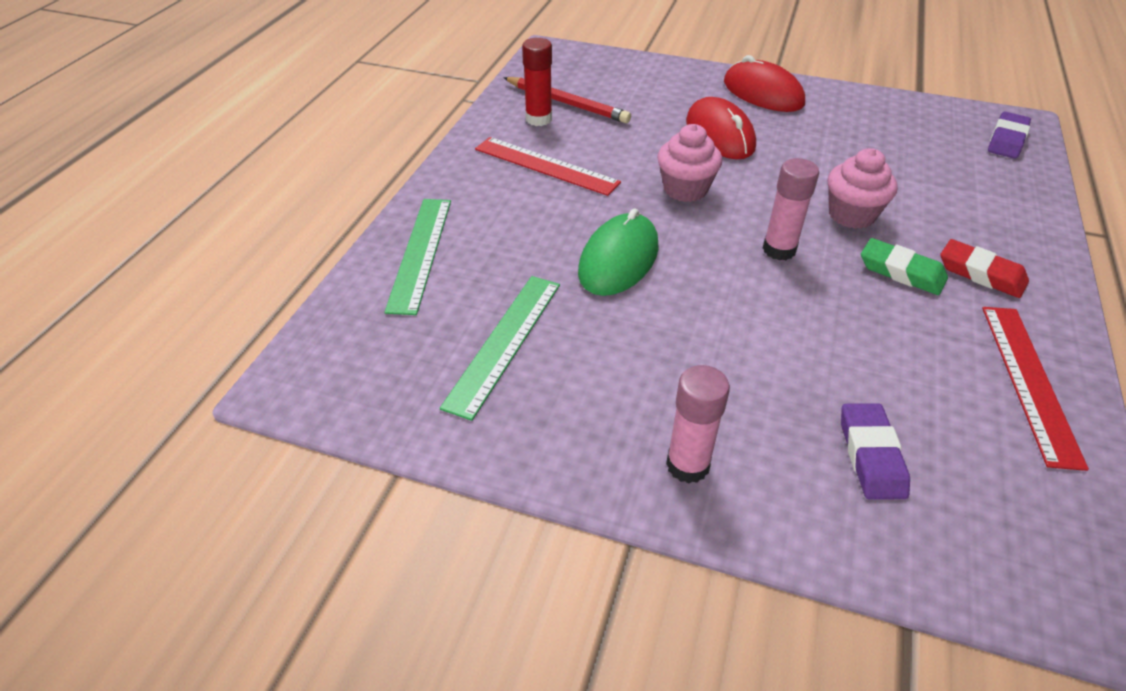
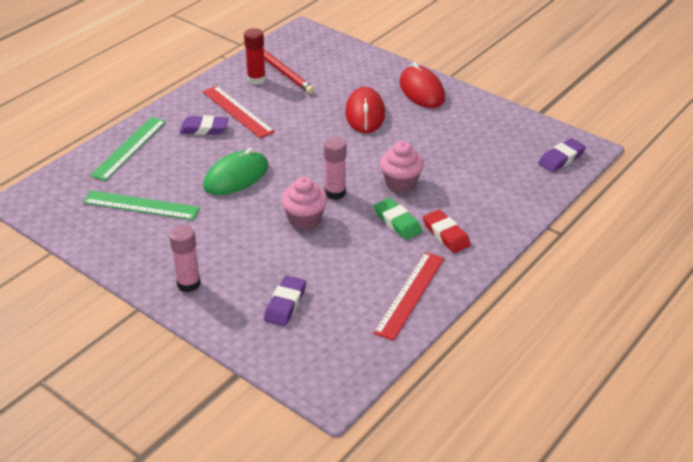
camera: 20 degrees right, 5 degrees down
(504, 342) = (141, 205): green ruler -> green ruler turned 60 degrees clockwise
(516, 200) = (204, 129): none -> purple eraser
(685, 189) = (311, 144): pink cupcake -> pink cupcake (305, 219)

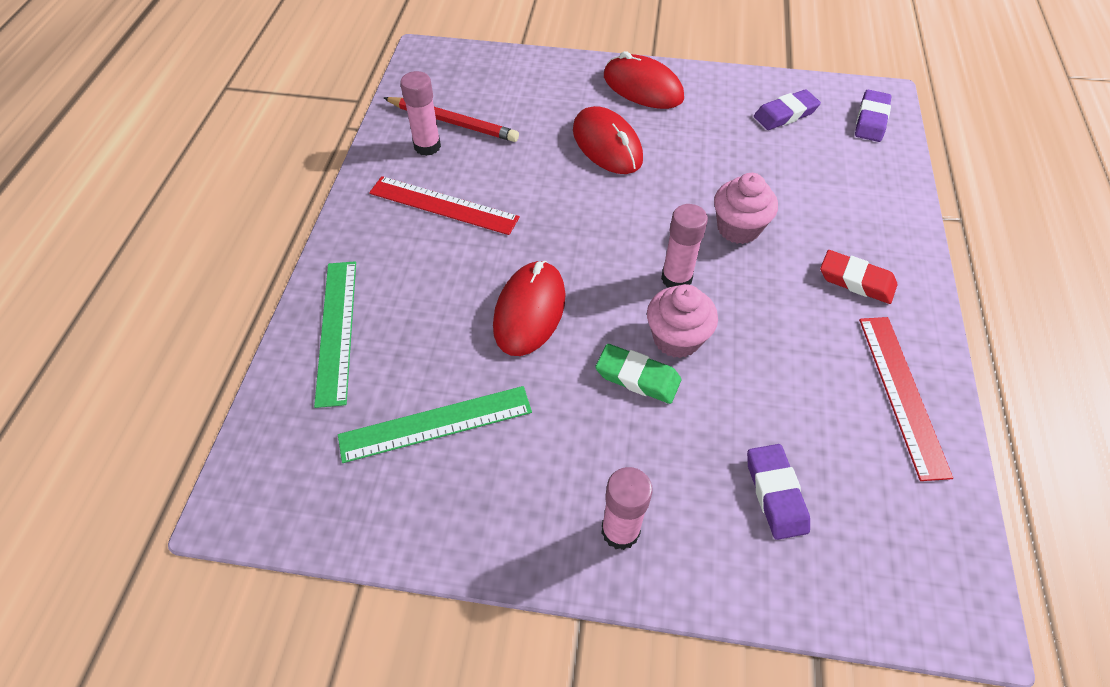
camera: 30 degrees left, 15 degrees up
(204, 129) = (421, 251): purple eraser -> purple eraser (785, 114)
(236, 177) = (529, 311): green mouse -> red mouse
(256, 79) = (427, 146): red glue stick -> pink glue stick
(397, 222) = (787, 288): green eraser -> green eraser (637, 377)

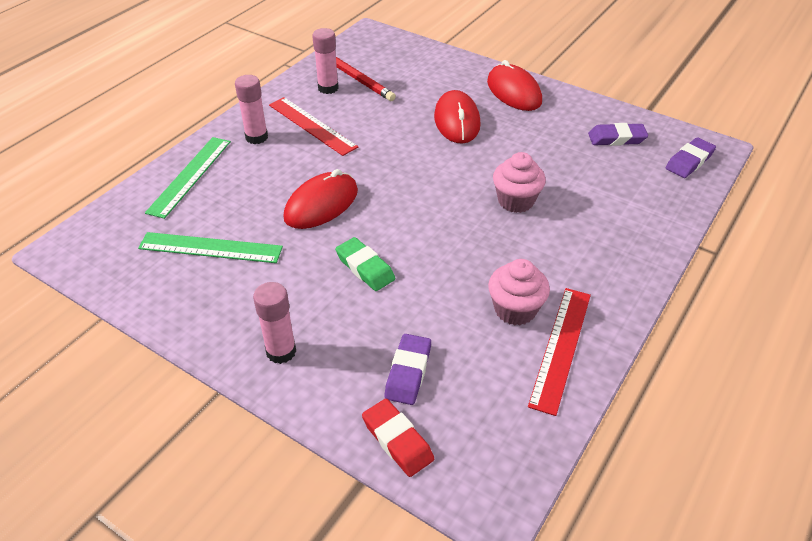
camera: 25 degrees right, 10 degrees down
(676, 278) = (442, 218): pink glue stick -> pink glue stick (256, 137)
(676, 338) = (412, 254): pink cupcake -> pink cupcake (515, 310)
(856, 281) = (584, 263): red eraser -> red eraser (397, 440)

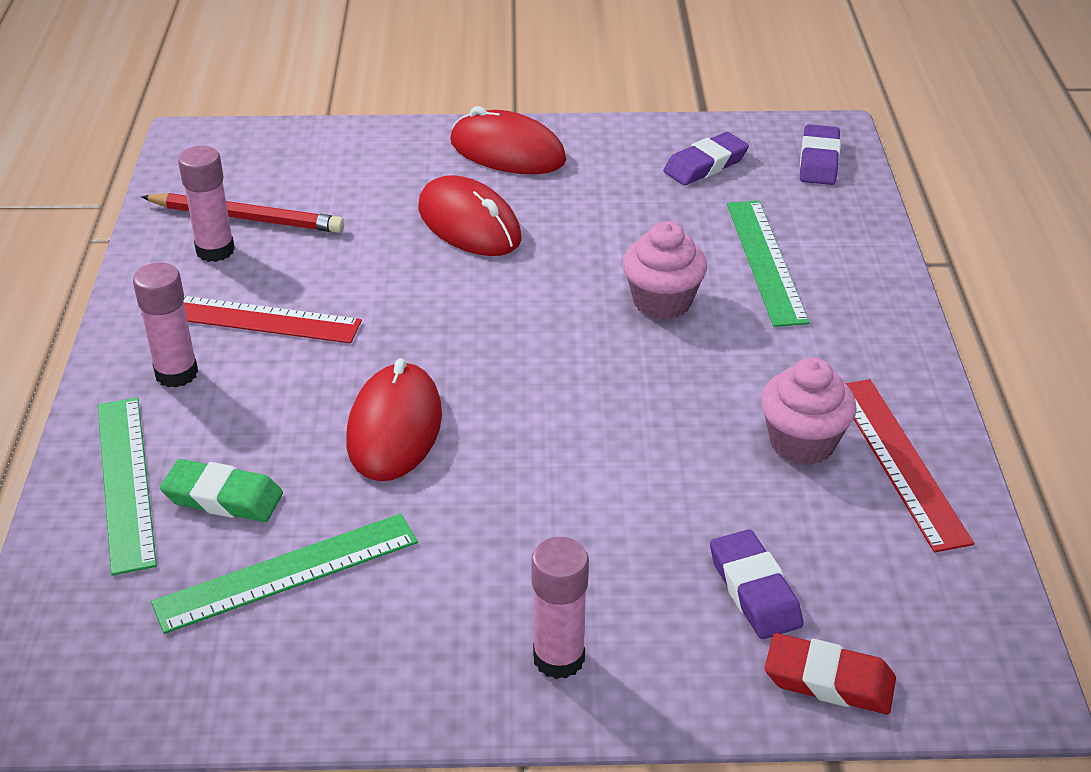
camera: 35 degrees left, 5 degrees down
(365, 268) = (554, 485): green eraser -> green eraser (223, 497)
(597, 204) = (765, 261): none -> green ruler

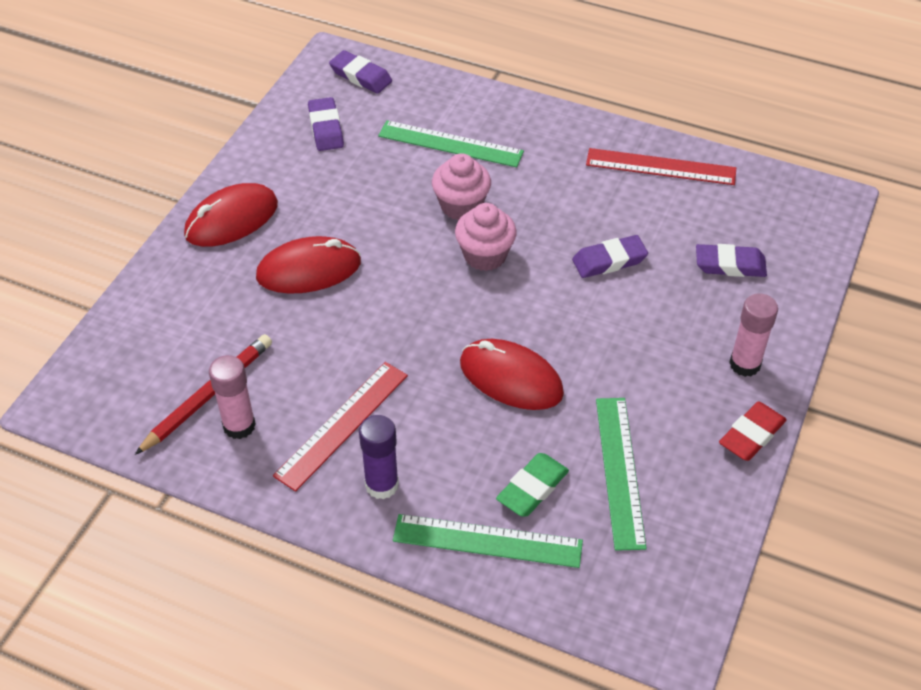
camera: 65 degrees left, 10 degrees up
(176, 373) = (382, 485): pink glue stick -> purple glue stick
(665, 459) = (609, 261): none -> purple eraser
(802, 443) = (625, 198): pink cupcake -> pink cupcake (485, 255)
(829, 680) = (804, 262): red eraser -> red eraser (751, 435)

